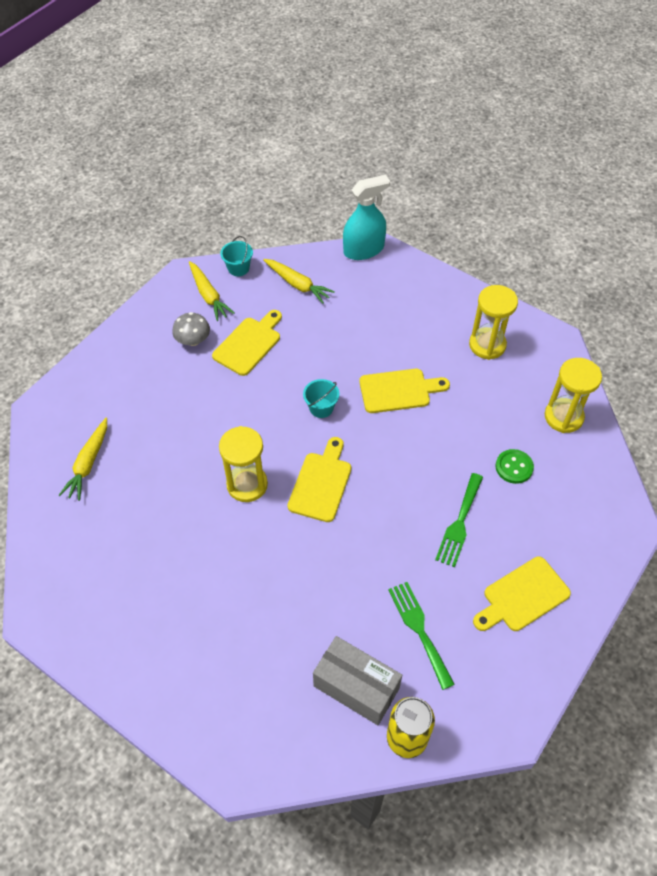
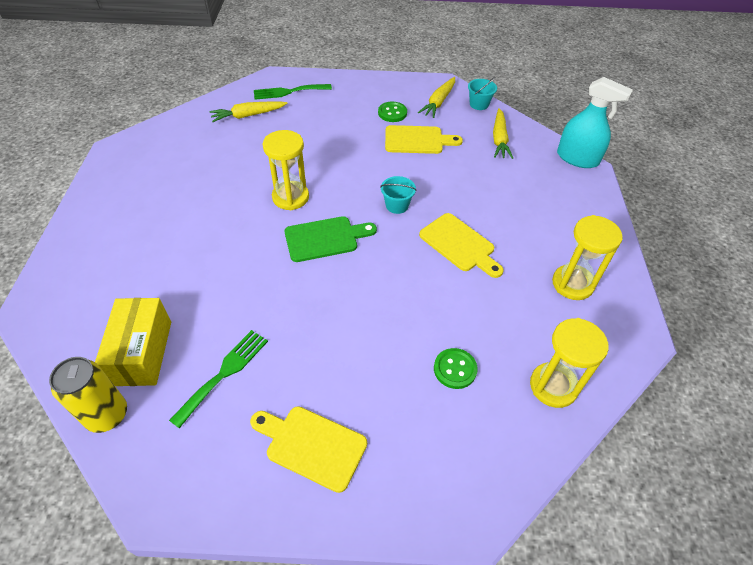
camera: 55 degrees right, 5 degrees down
(193, 340) = (392, 113): grey mushroom -> green button
(321, 483) = (325, 238): yellow cutting board -> green cutting board
(356, 687) = (142, 352): grey box -> yellow box
(459, 523) = (357, 353): green fork -> green fork (288, 92)

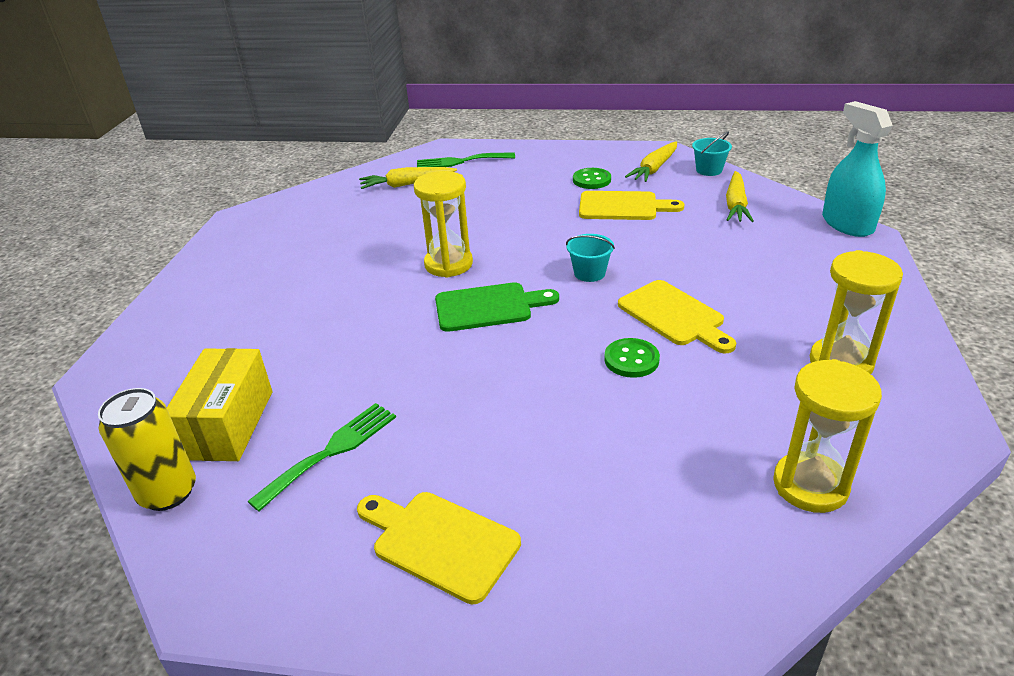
camera: 10 degrees right, 15 degrees down
(455, 369) = (659, 458): green button -> green button (631, 360)
(577, 158) = (847, 224): turquoise spray bottle -> turquoise spray bottle turned 150 degrees counterclockwise

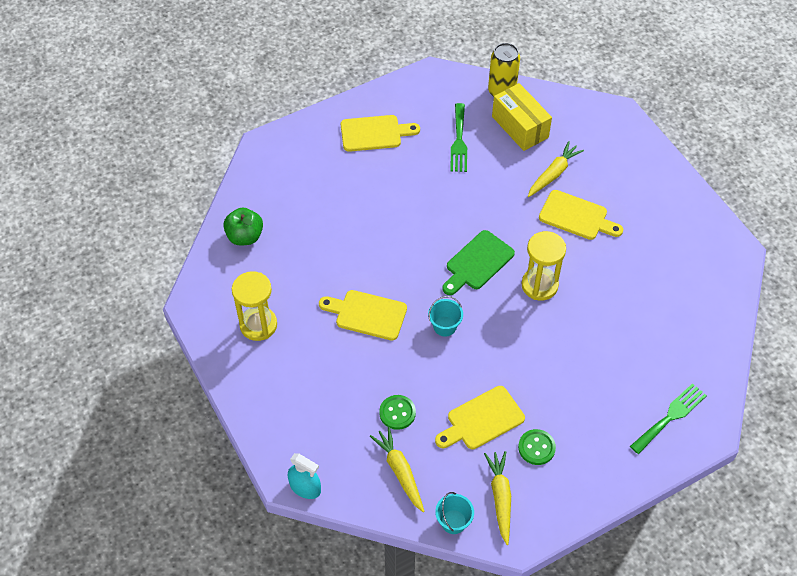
camera: 140 degrees right, 20 degrees up
(325, 299) = (576, 216): none -> yellow cutting board
(406, 184) = (673, 357): yellow carrot -> yellow carrot (553, 174)
(631, 360) = (368, 267): green button -> green button (397, 413)
(810, 485) = (245, 236): yellow hourglass -> green apple
(847, 224) = (305, 487): turquoise spray bottle -> turquoise spray bottle, size x0.66

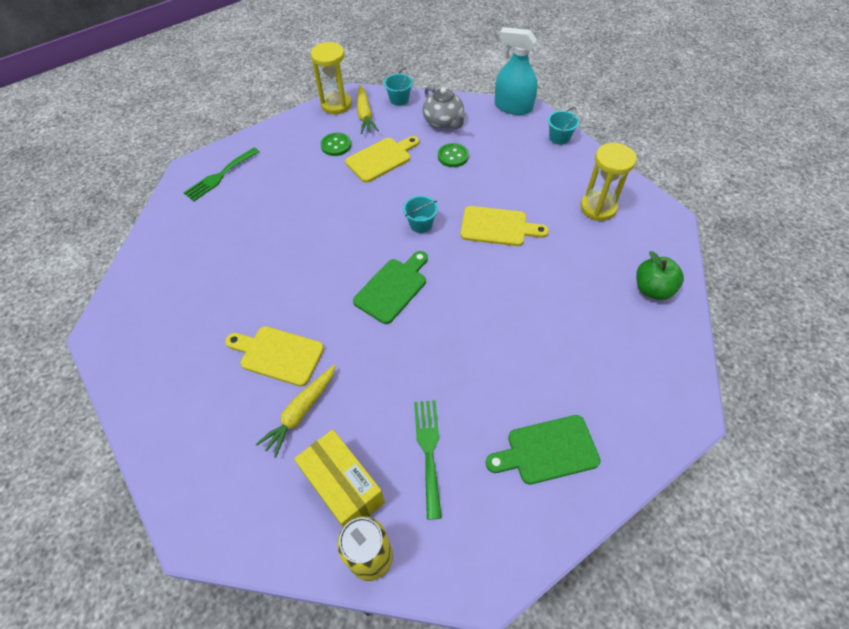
camera: 175 degrees right, 0 degrees up
(264, 426) = (559, 138): none -> turquoise bucket
(305, 487) = (513, 107): turquoise spray bottle -> turquoise spray bottle, size x1.51
(374, 133) = (547, 450): yellow cutting board -> green cutting board
(400, 471) = (443, 122): yellow carrot -> grey teapot
(539, 285) = (326, 272): yellow hourglass -> yellow hourglass (336, 105)

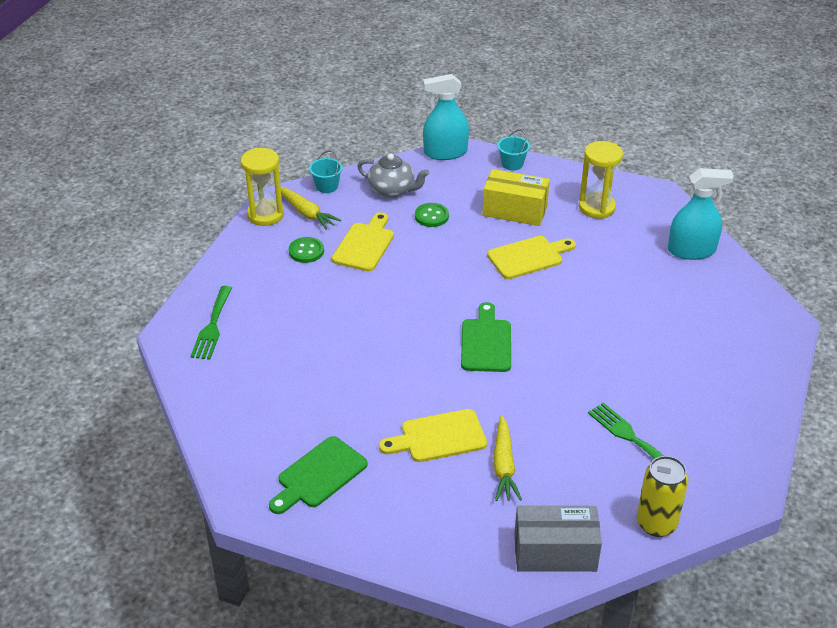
camera: 35 degrees left, 15 degrees down
(261, 526) = (555, 552): none -> grey box
(343, 487) = (591, 494): yellow box -> yellow box (514, 211)
(421, 224) = (459, 283): turquoise bucket -> none
(547, 450) = (714, 393): green cutting board -> green cutting board (319, 475)
(652, 289) = (691, 250): green apple -> turquoise spray bottle

